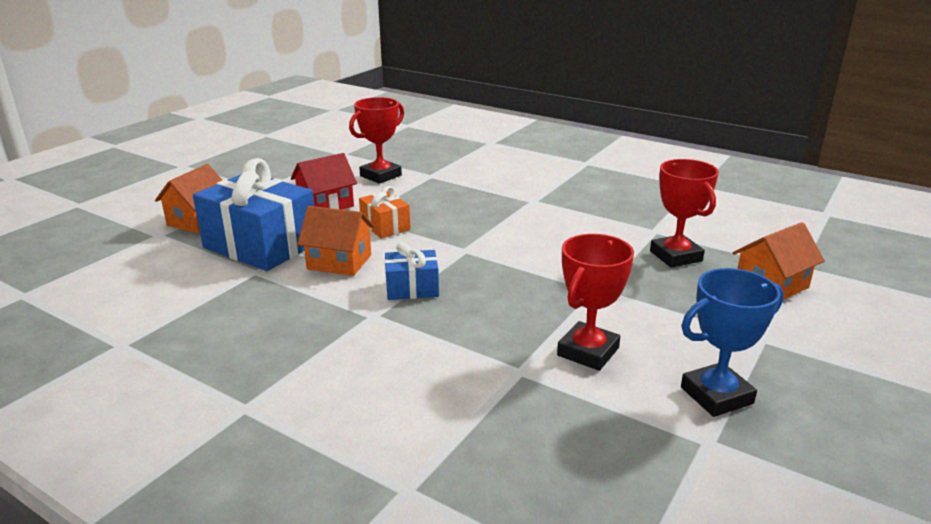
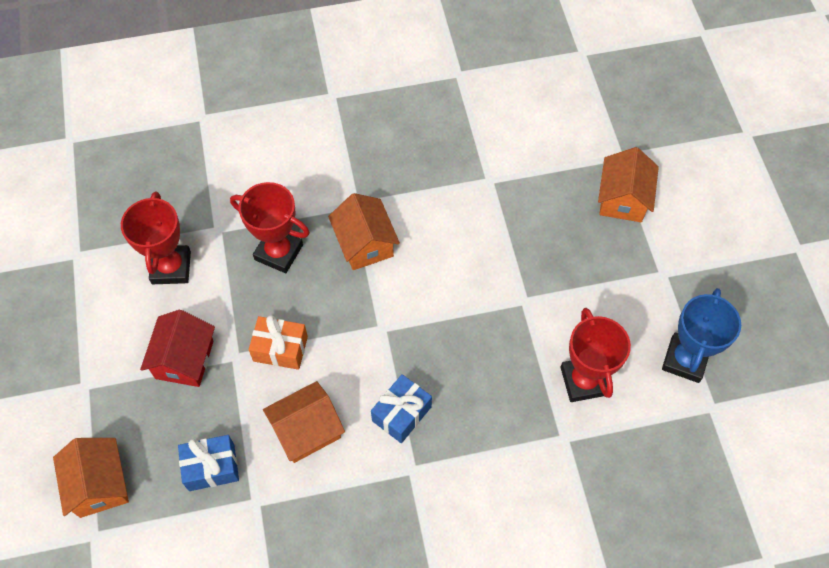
camera: 45 degrees left, 35 degrees up
(261, 245) = (211, 467): blue gift -> blue gift, size x0.50
(513, 216) = (365, 244): none -> orange house
(675, 256) = (535, 208): red trophy -> red trophy (279, 252)

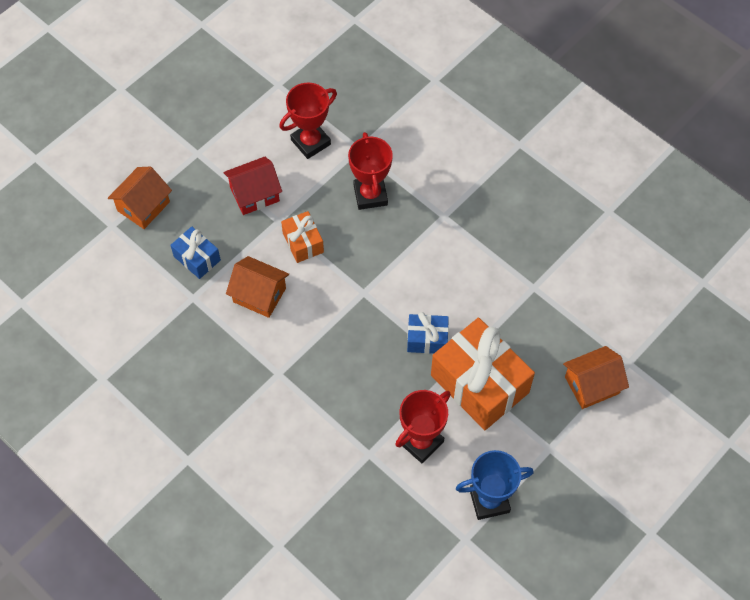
camera: 55 degrees right, 0 degrees up
(365, 244) = (418, 241): orange house -> none
(401, 413) = (312, 343): blue gift -> blue gift (427, 339)
(557, 289) = (479, 384): none -> orange gift

